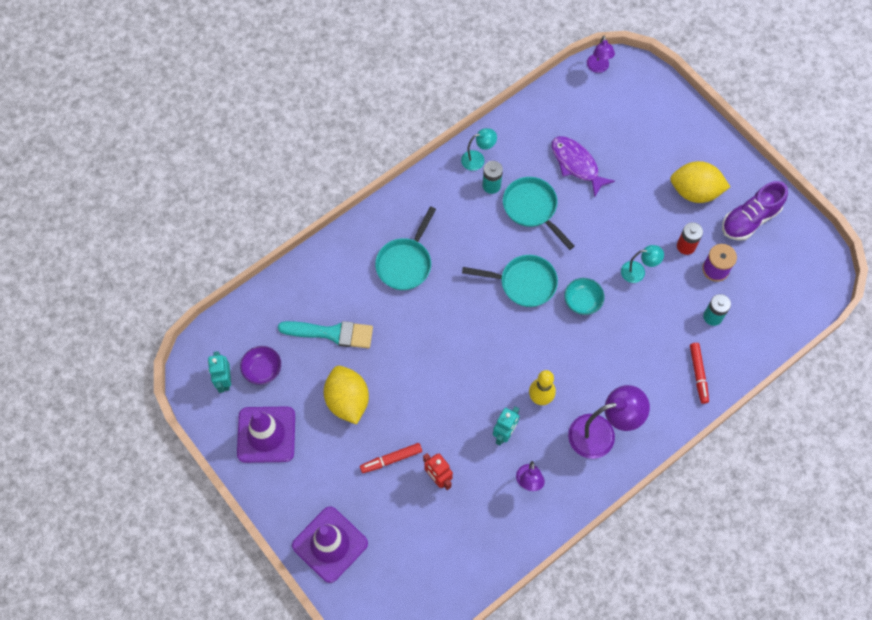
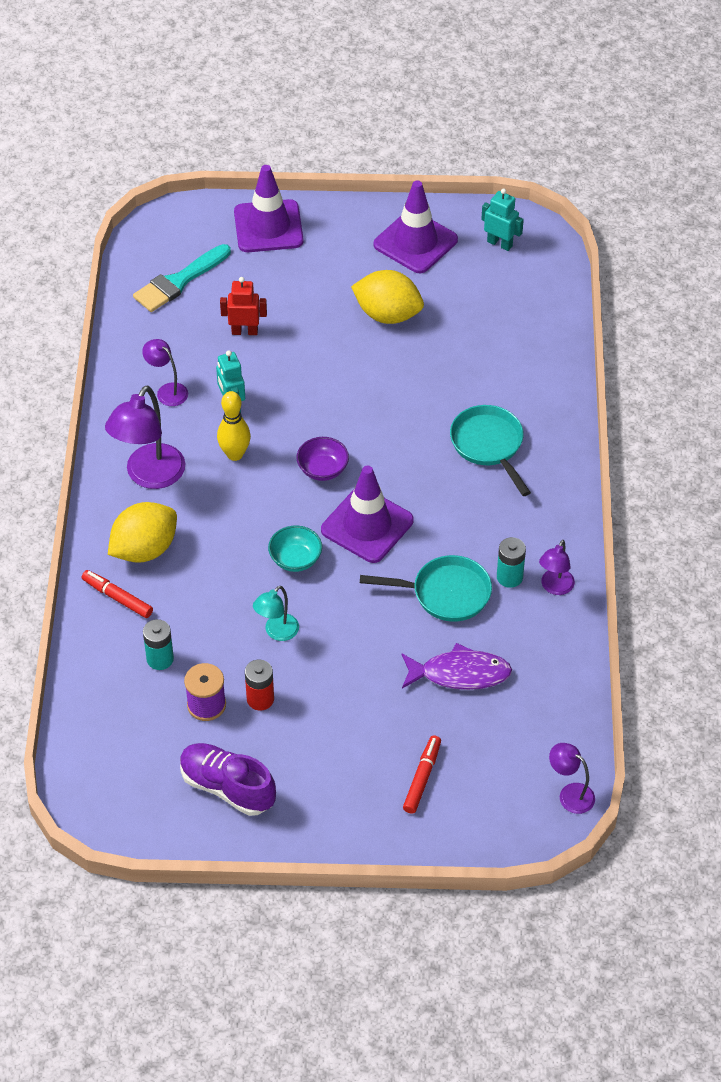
camera: 130 degrees right, 15 degrees down
(262, 370) = (483, 275): purple bowl -> purple bowl (322, 469)
(332, 333) = (469, 344): turquoise brush -> turquoise brush (179, 281)
(391, 459) = (298, 310): red marker -> red marker (422, 778)
(478, 159) = (555, 587): turquoise lamp -> purple lamp
(523, 283) = (367, 525): turquoise pan -> purple traffic cone
(695, 191) = (314, 761): yellow lemon -> yellow lemon (144, 549)
(750, 219) = (227, 787): purple shoe -> purple shoe turned 60 degrees counterclockwise

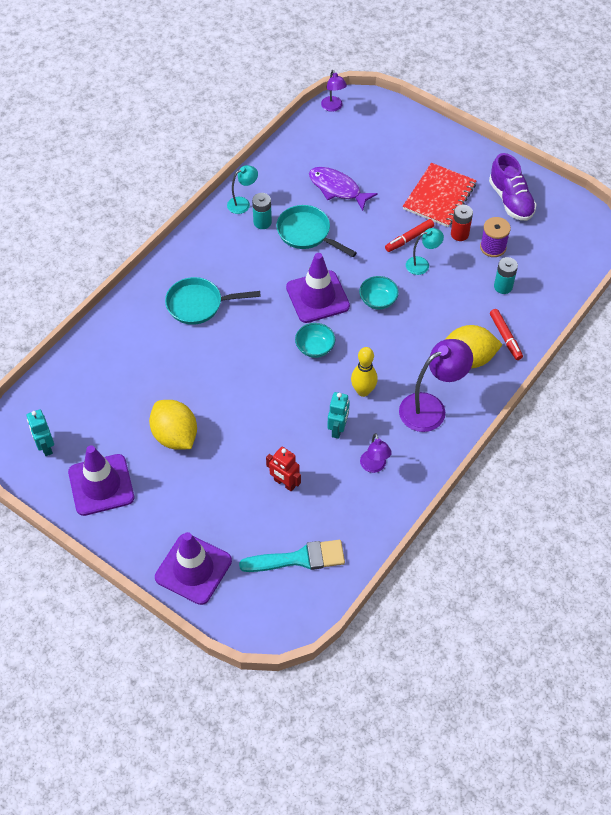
camera: 145 degrees left, 5 degrees up
(322, 469) = (315, 348): purple bowl -> turquoise bowl
(323, 738) = (439, 197): none -> red notebook
(422, 778) = (402, 152): red marker -> red marker (409, 238)
(489, 445) = (198, 304): turquoise pan -> turquoise pan turned 75 degrees clockwise
(555, 587) = (243, 203): purple lamp -> turquoise lamp

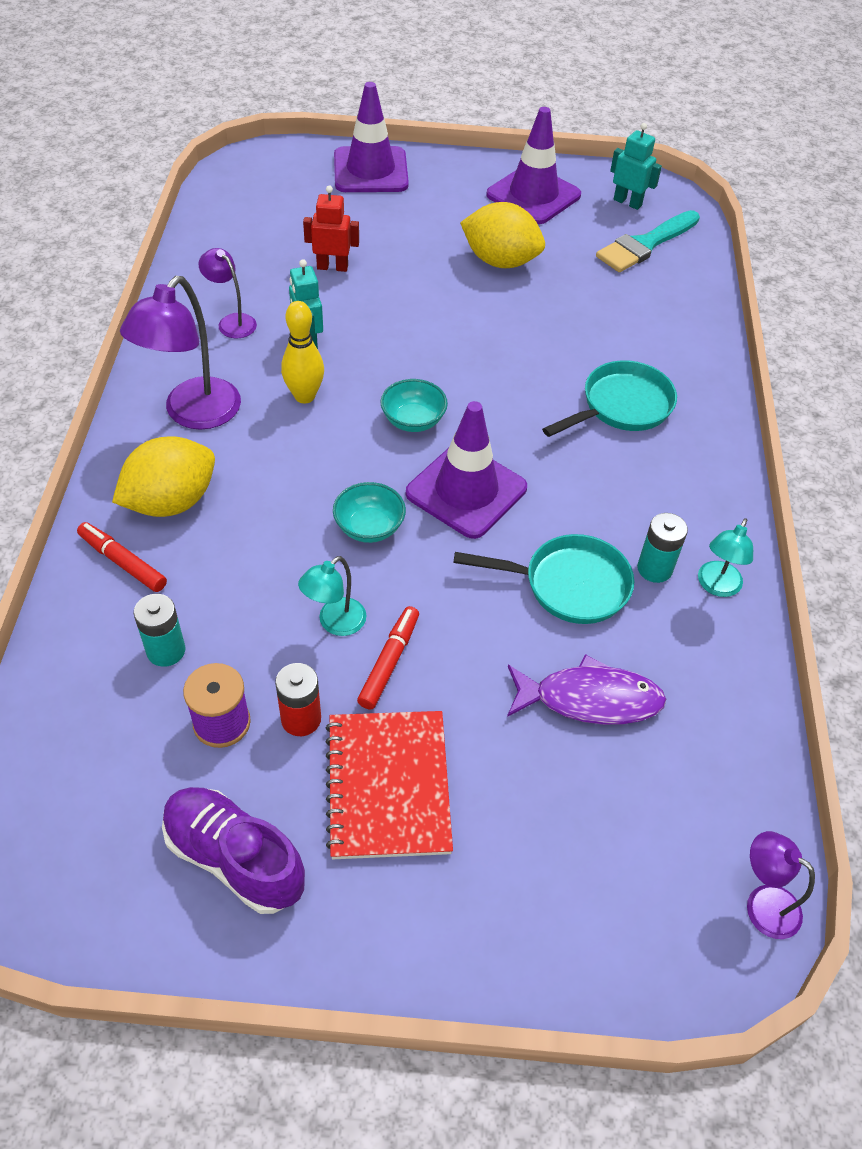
camera: 145 degrees right, 5 degrees down
(299, 558) = (263, 214): turquoise brush -> turquoise brush (645, 244)

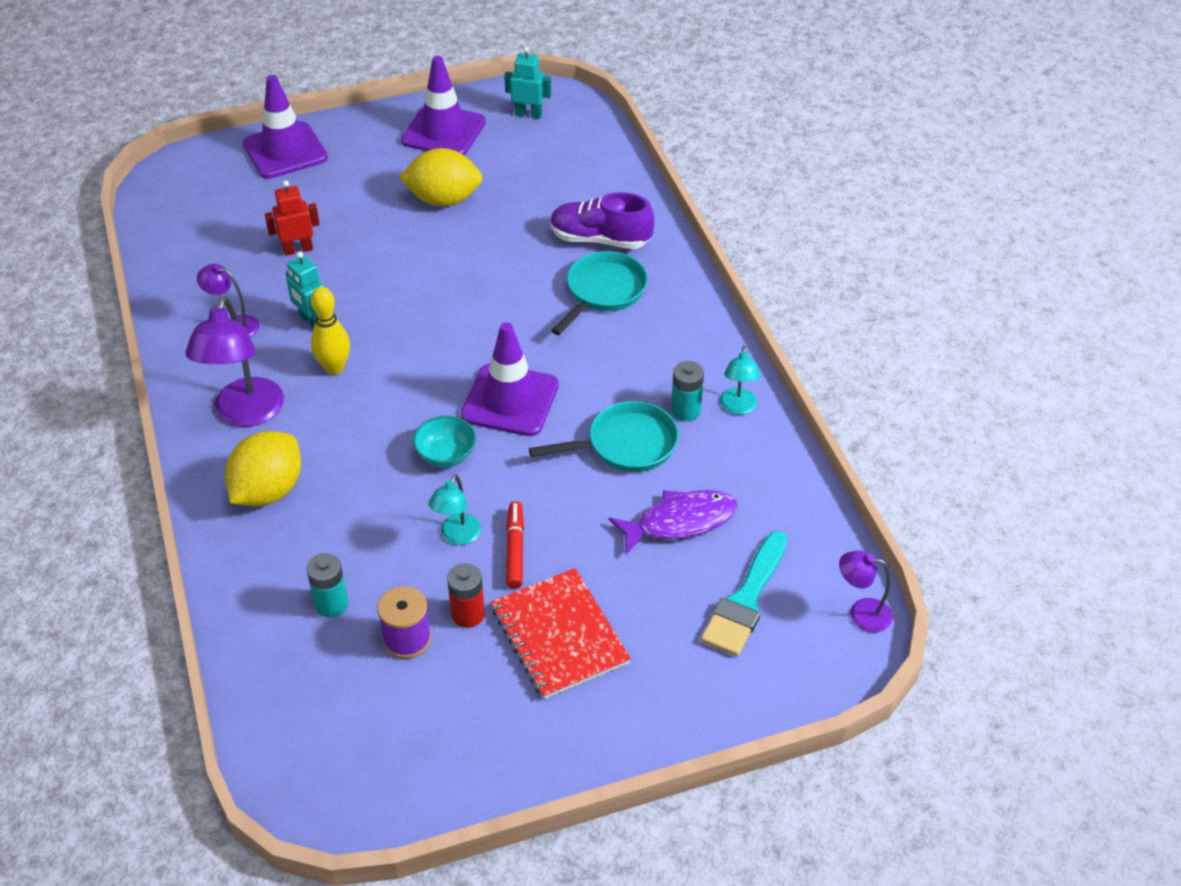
camera: 20 degrees left, 5 degrees down
(123, 562) = (255, 551): red marker -> none
(234, 858) = (470, 726): purple shoe -> purple shoe (600, 239)
(413, 420) = (438, 358): turquoise bowl -> none
(645, 244) = (560, 148): turquoise brush -> turquoise brush (745, 600)

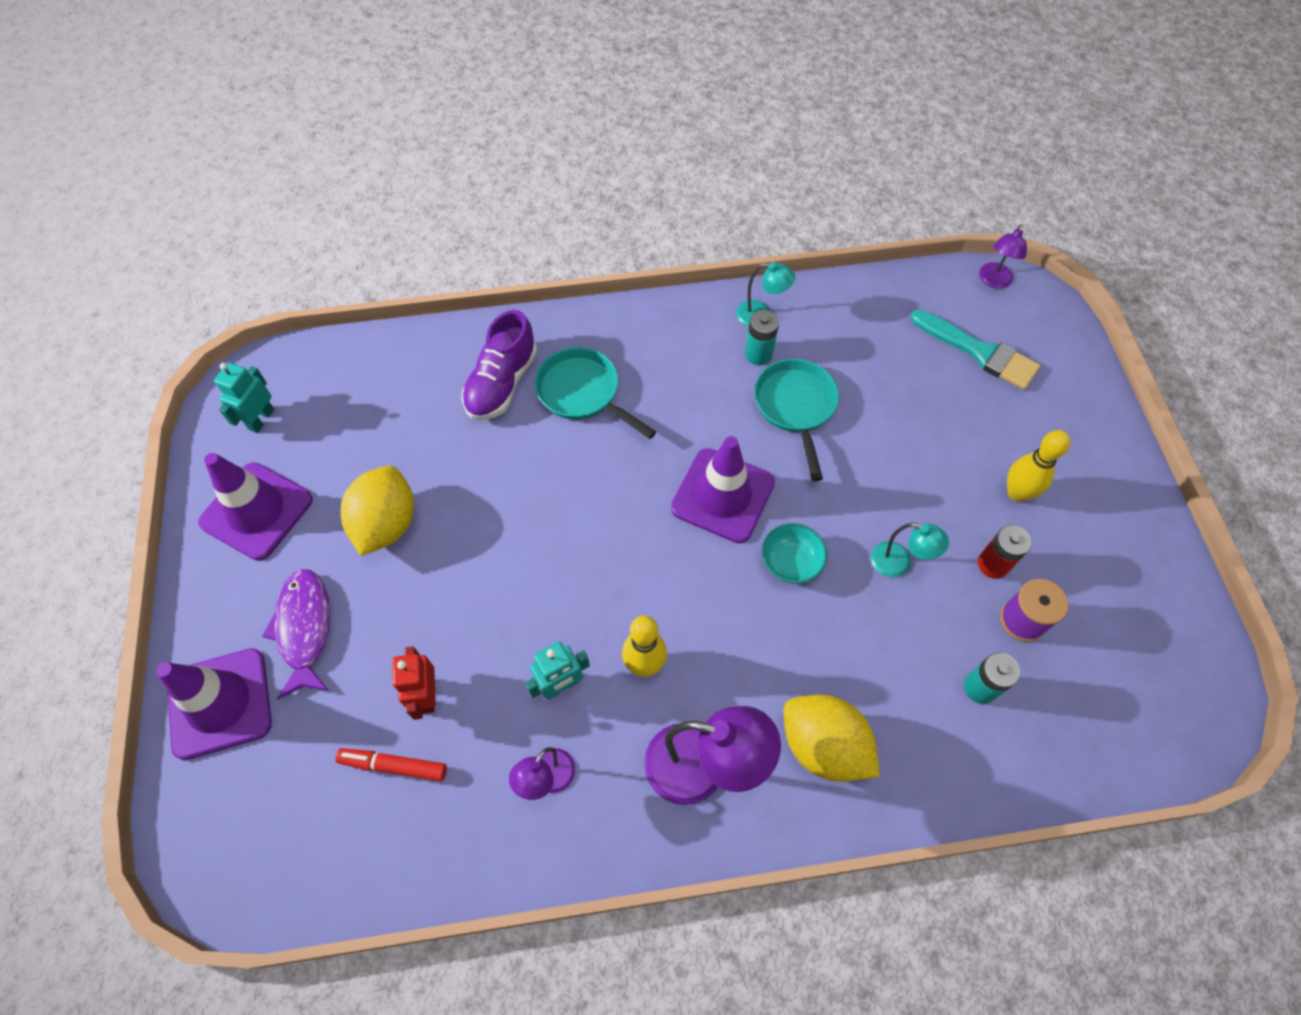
camera: 80 degrees left, 15 degrees up
(515, 549) = (917, 515): red marker -> red marker (393, 766)
(559, 635) = (1017, 493): red notebook -> yellow bowling pin
(680, 522) = (892, 382): purple fish -> purple fish (304, 629)

